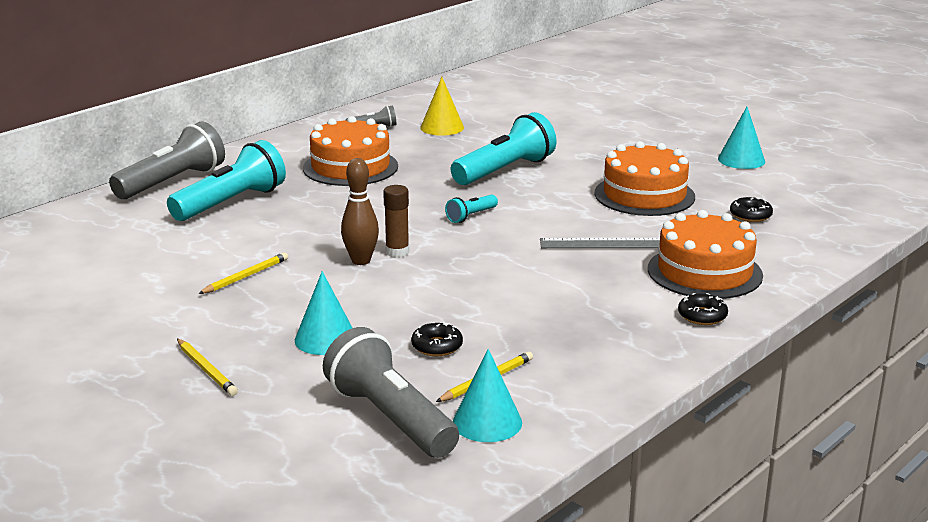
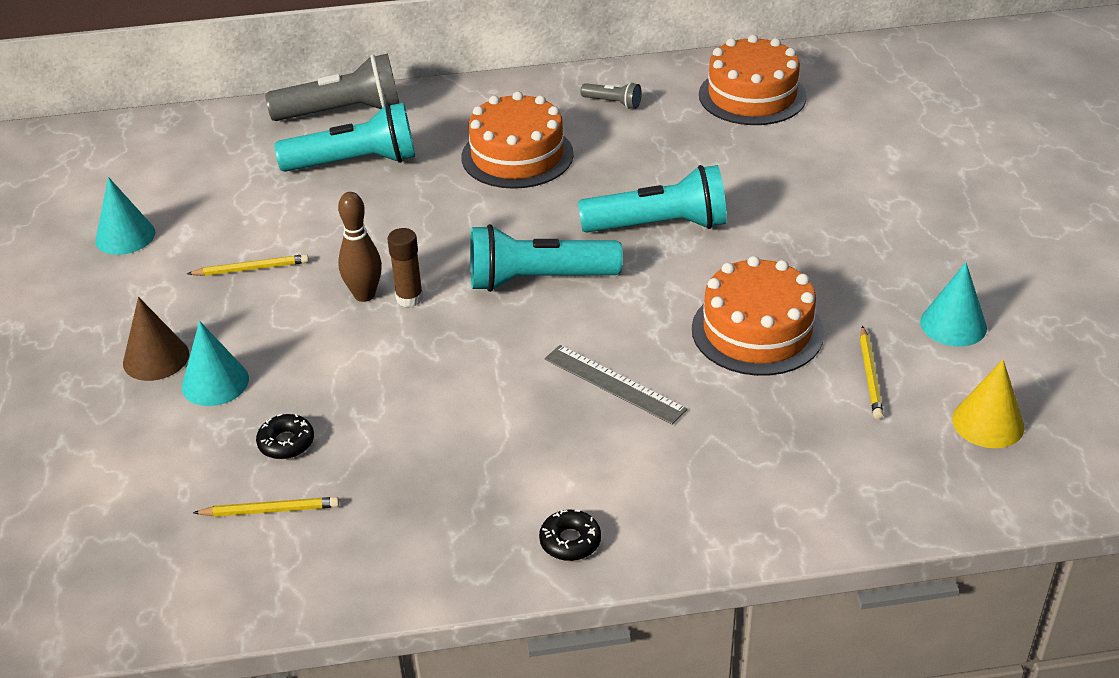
camera: 40 degrees right, 15 degrees up
(206, 370) = (91, 370): yellow pencil -> yellow pencil (870, 375)
(252, 344) = (156, 358): none -> brown cone
(390, 418) = (144, 509): grey flashlight -> none
(442, 127) = (681, 130): yellow cone -> yellow cone (988, 423)
(471, 216) = (538, 280): turquoise flashlight -> turquoise flashlight, size x2.15
(487, 422) = (206, 561): turquoise cone -> turquoise cone (125, 236)
(704, 272) = (660, 480): orange cake -> orange cake (752, 95)
(750, 215) = (834, 420): black donut -> none

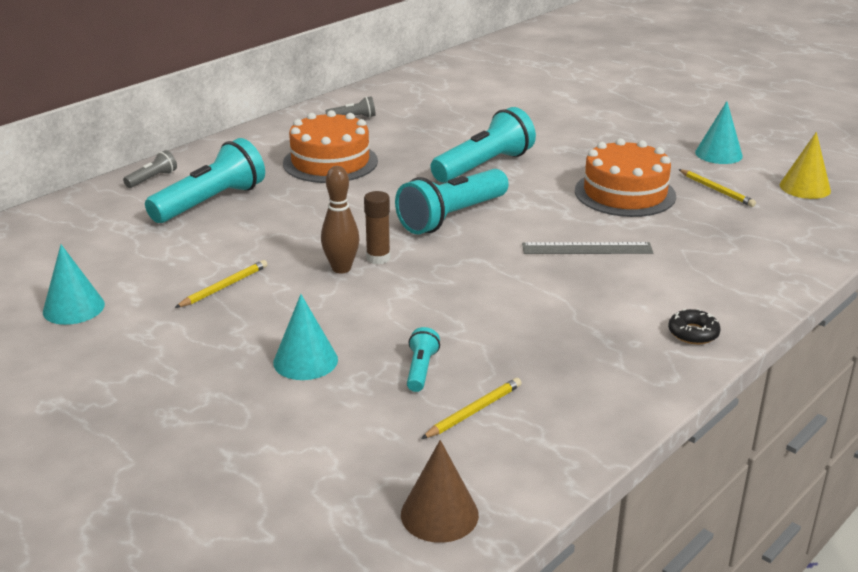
camera: 40 degrees left, 10 degrees down
(156, 358) = (229, 367): brown cone -> brown cone (439, 514)
(286, 443) = (421, 369): black donut -> turquoise flashlight
(342, 112) = (152, 179): grey flashlight -> grey flashlight, size x0.46
(752, 95) = (437, 91): orange cake -> none

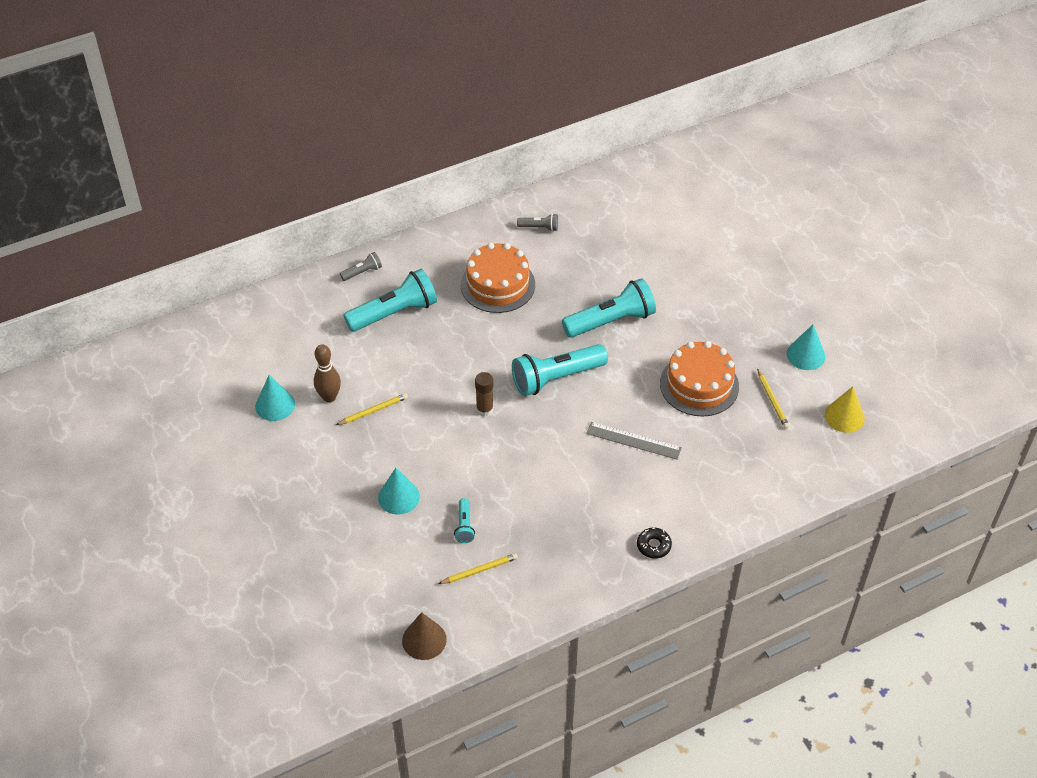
camera: 20 degrees right, 20 degrees up
(341, 268) = (455, 414): brown bowling pin -> brown bowling pin (329, 397)
(421, 369) = (464, 526): turquoise flashlight -> turquoise flashlight turned 150 degrees clockwise

